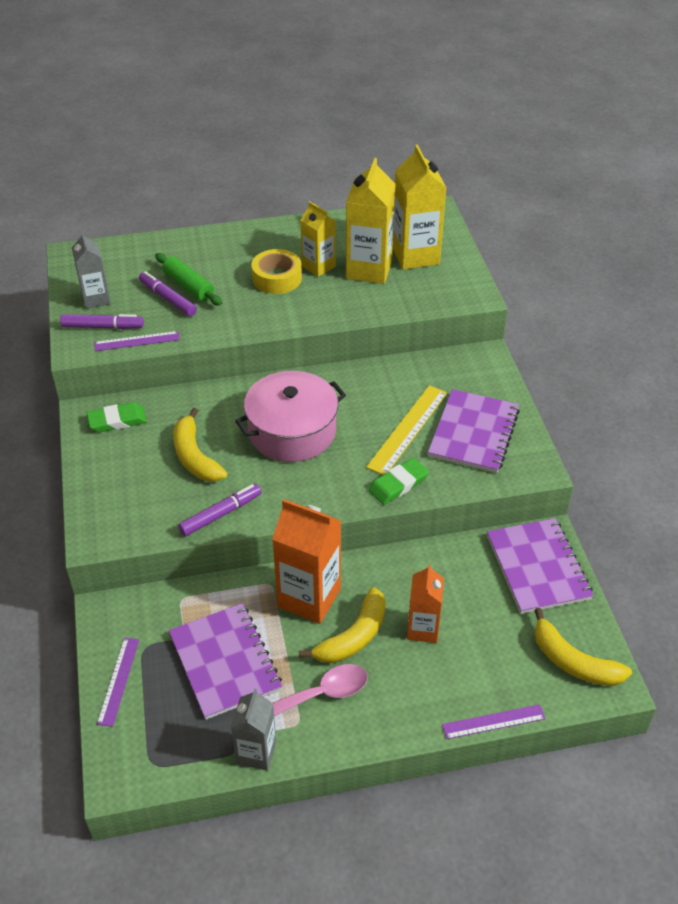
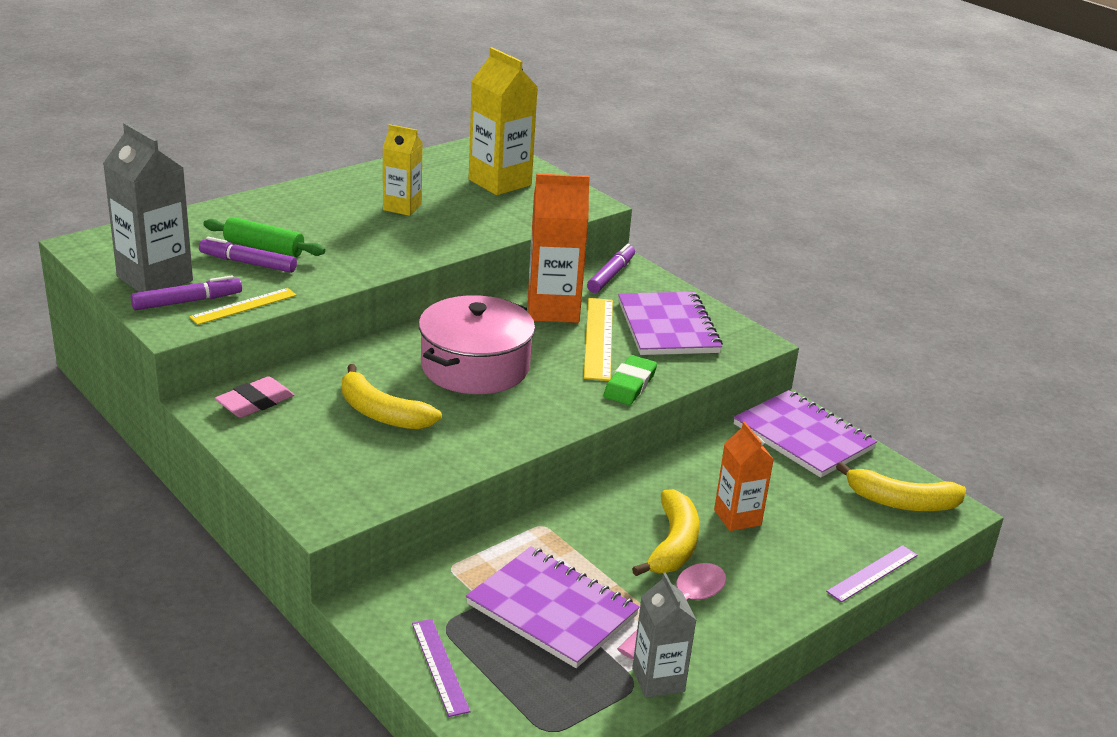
camera: 30 degrees left, 15 degrees down
(96, 299) = (155, 279): grey carton -> grey carton, size x1.63
(117, 420) = (255, 402): green eraser -> pink eraser
(137, 341) = (244, 306): purple ruler -> yellow ruler
(221, 514) = (458, 456): purple marker -> purple marker (611, 275)
(277, 278) = (364, 224): yellow tape -> none
(309, 598) = (596, 525): orange carton -> orange carton (553, 309)
(369, 269) = (460, 201): yellow carton -> none

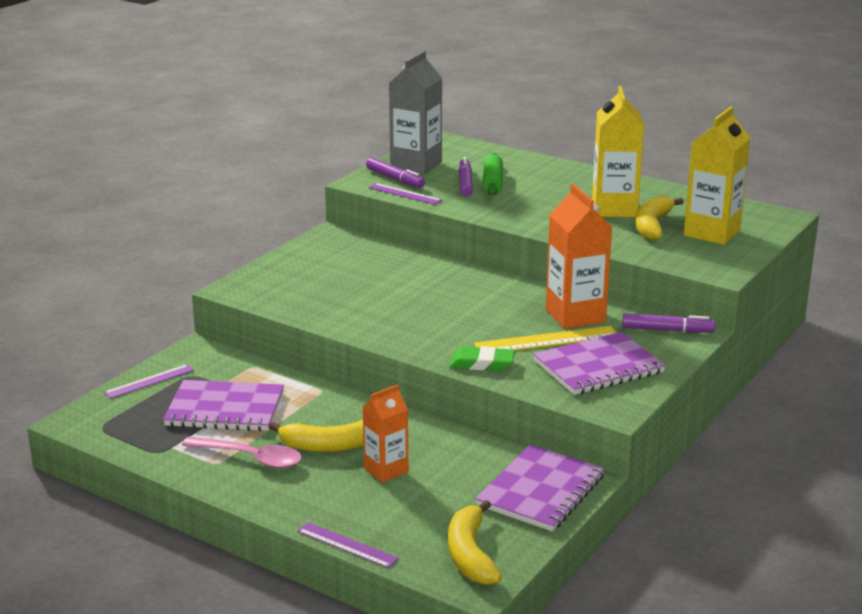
camera: 75 degrees right, 5 degrees down
(244, 306) = (404, 194): yellow ruler -> purple ruler
(255, 402) = (344, 245): pink eraser -> none
(381, 413) = (362, 283): yellow banana -> yellow banana (652, 226)
(402, 207) = (614, 209): yellow carton -> yellow carton, size x1.63
(475, 366) = (454, 302): pink pot -> none
(552, 609) = (225, 409): purple notebook -> purple notebook turned 75 degrees clockwise
(658, 680) = (166, 460): grey carton -> none

